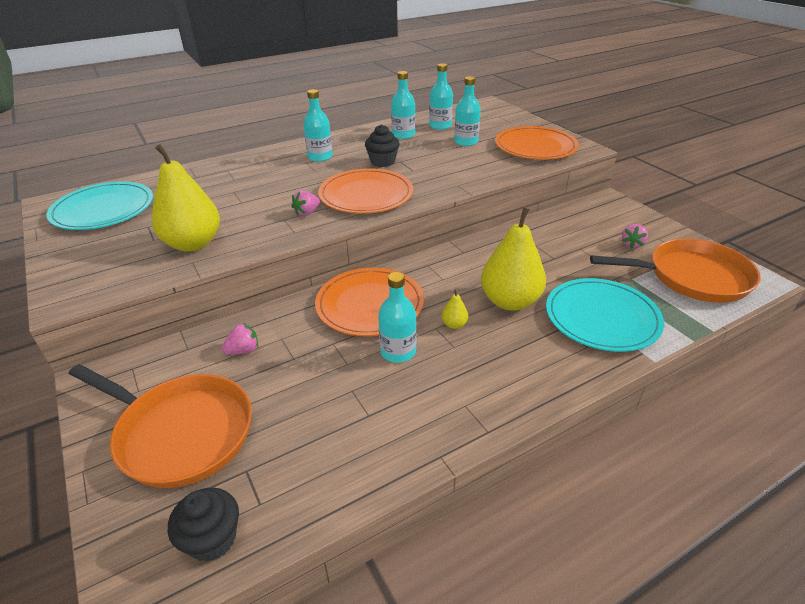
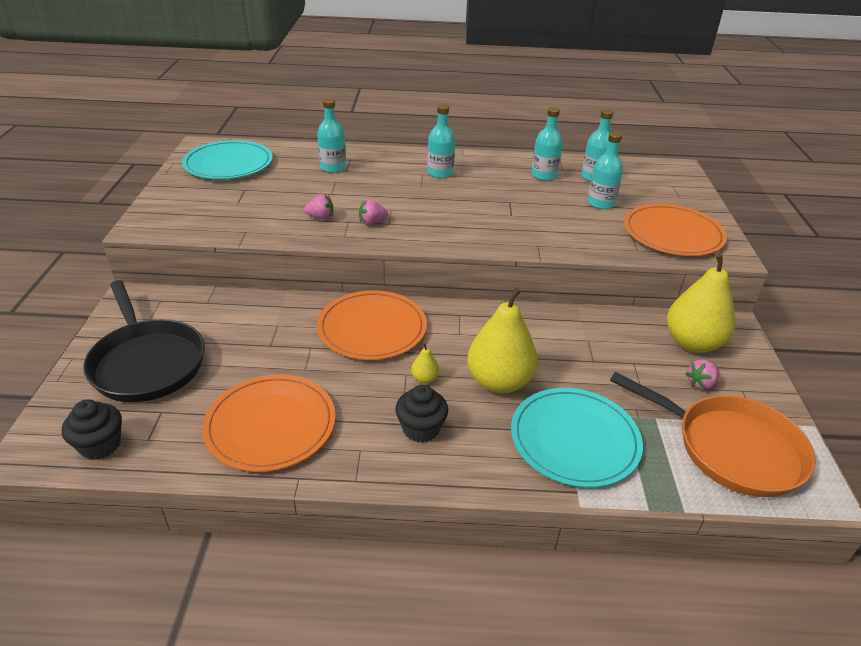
camera: 30 degrees right, 0 degrees up
(180, 433) = (147, 362): orange pan -> black pan
(193, 244) = (261, 216): yellow pear -> yellow pear (692, 343)
(243, 350) = (242, 322): pink strawberry -> pink strawberry (320, 217)
(366, 195) = (440, 224): orange plate -> orange plate (270, 425)
(382, 162) = (492, 197): black cupcake -> black cupcake (421, 429)
(398, 351) = (353, 379): turquoise bottle -> turquoise bottle (333, 167)

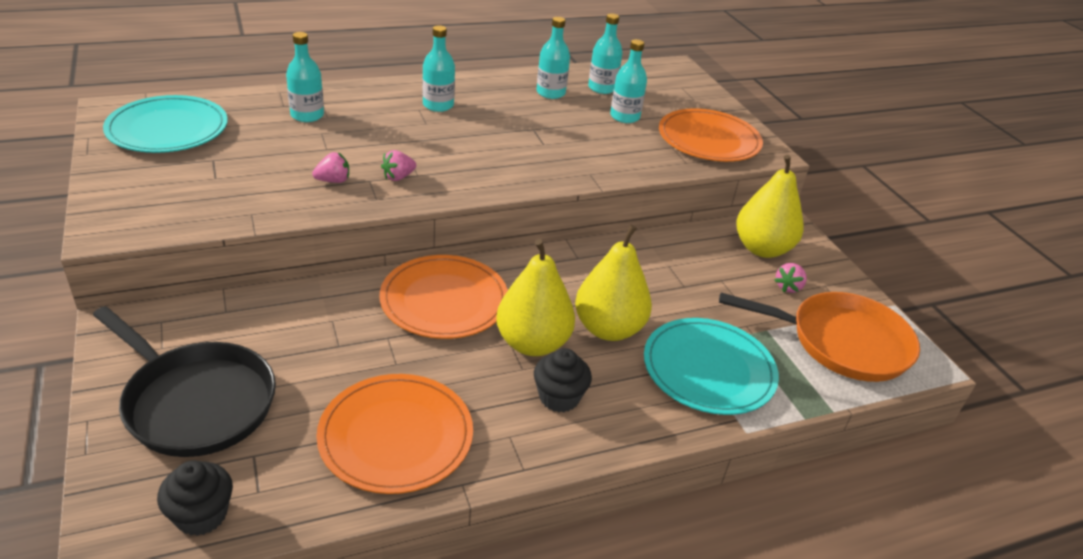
camera: 25 degrees left, 0 degrees up
(424, 378) = (532, 343): yellow pear -> yellow pear, size x2.45

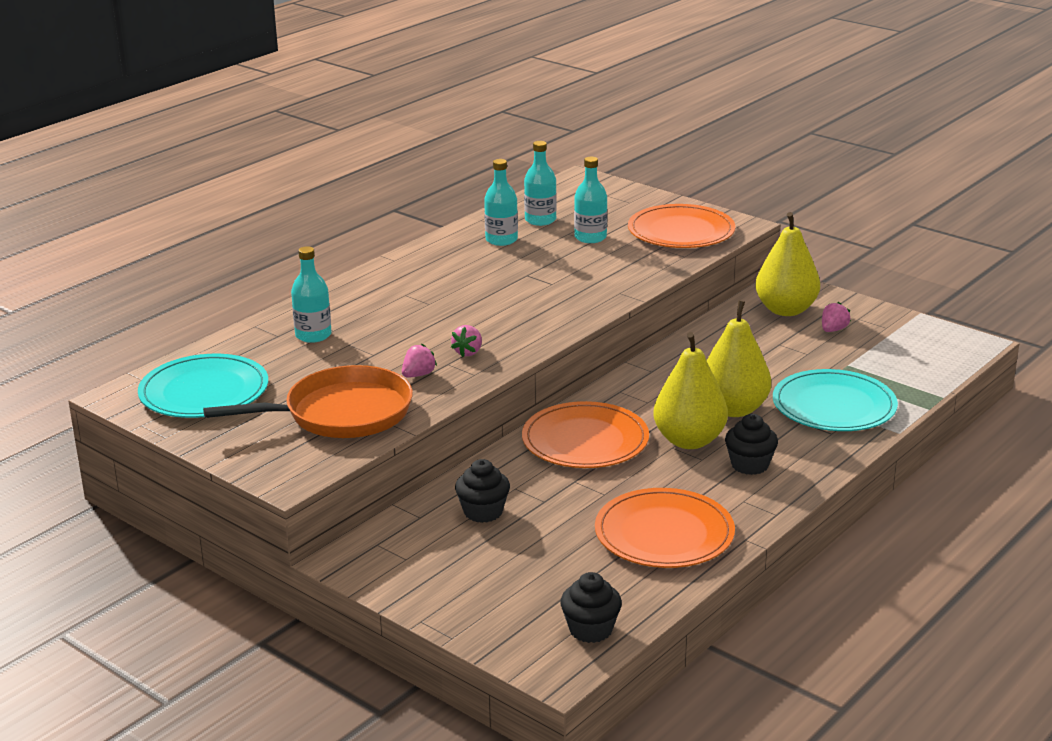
camera: 25 degrees left, 10 degrees down
(196, 402) = (487, 577): black pan -> none
(278, 331) = (483, 512): none -> black cupcake
(438, 105) = (417, 285): turquoise bottle -> none
(788, 287) = (833, 330): pink strawberry -> pink strawberry turned 150 degrees counterclockwise
(842, 342) = (907, 352): orange pan -> orange pan (341, 413)

